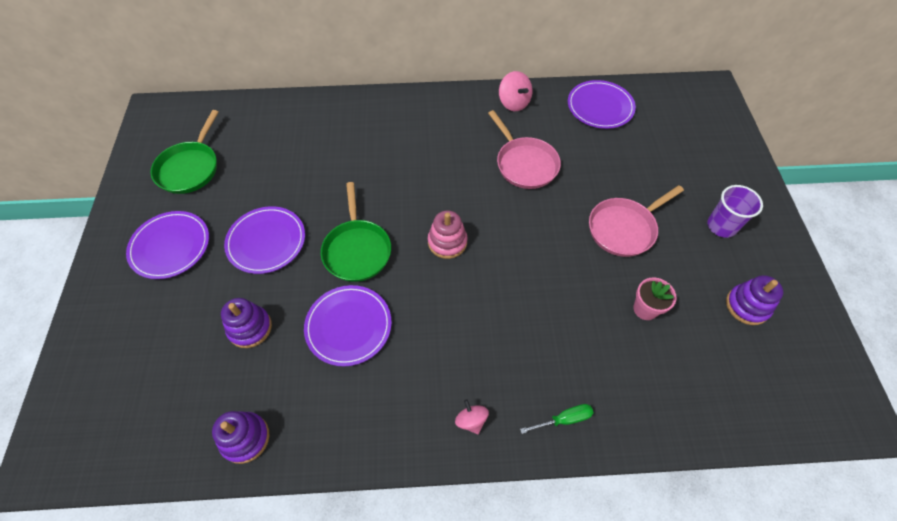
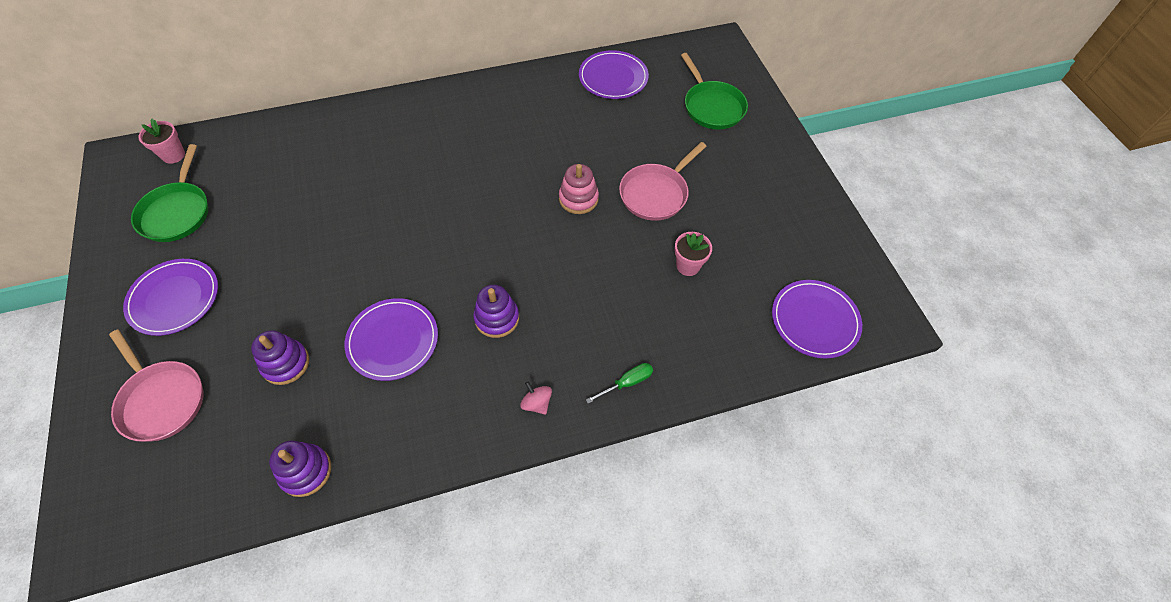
camera: 15 degrees left, 0 degrees up
(199, 116) = (173, 155): none -> pink flower pot
(266, 241) = (284, 273): purple plate -> purple plate (814, 320)
(357, 250) = (386, 264): green pan -> green pan (712, 107)
(447, 242) = (480, 238): pink stacking toy -> pink stacking toy (578, 199)
(513, 103) = (524, 87): pink spinning top -> none
(524, 164) = (546, 147): pink pan -> pink pan (161, 400)
(721, 226) = (748, 175): purple cup -> none
(747, 306) = (782, 244): purple stacking toy -> purple stacking toy (497, 318)

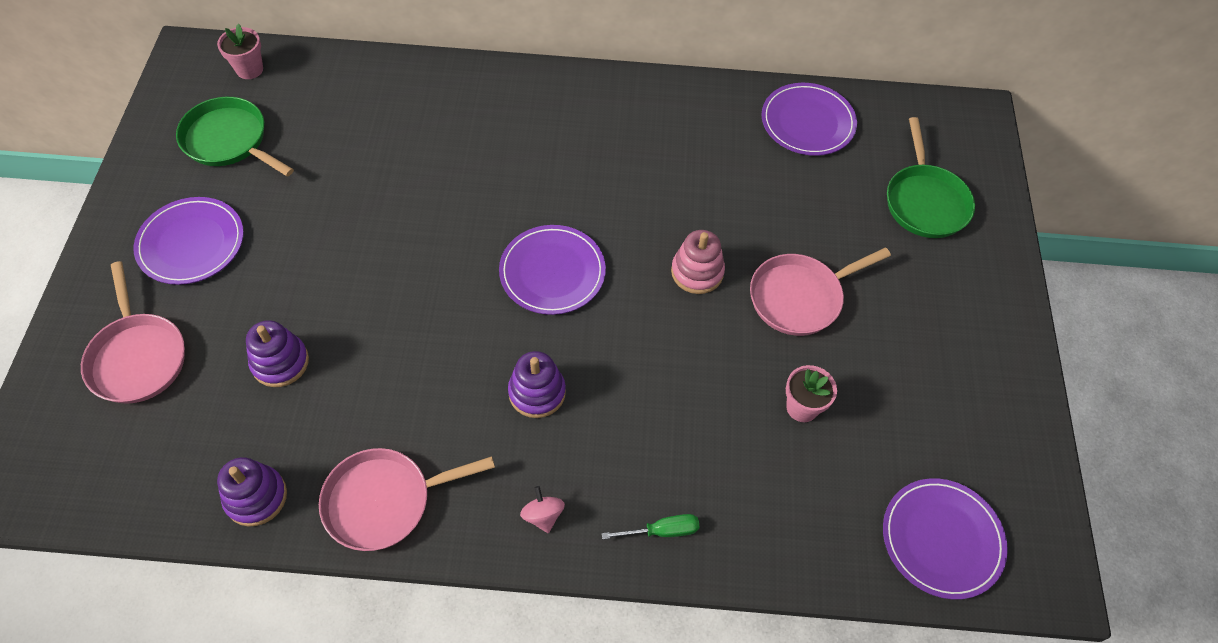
camera: 20 degrees right, 0 degrees up
(177, 212) = (229, 140): green pan -> green pan turned 105 degrees clockwise
(393, 340) = (407, 377): purple plate -> purple plate (552, 272)
(411, 437) = (384, 501): none -> pink pan

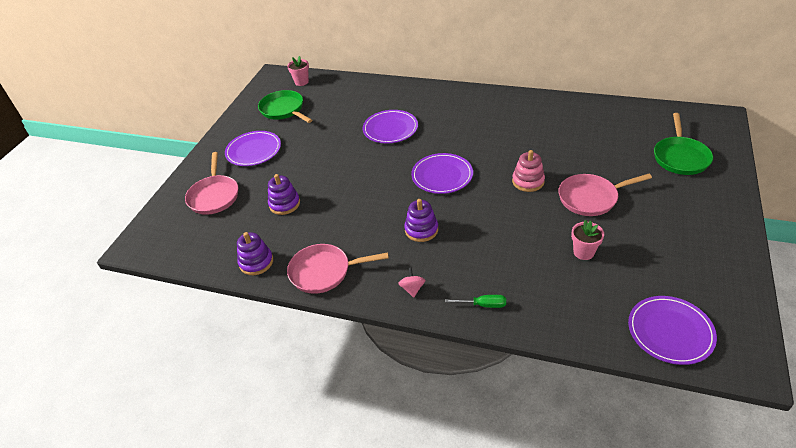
camera: 20 degrees right, 15 degrees down
(807, 122) = (608, 116): purple plate -> purple plate (390, 129)

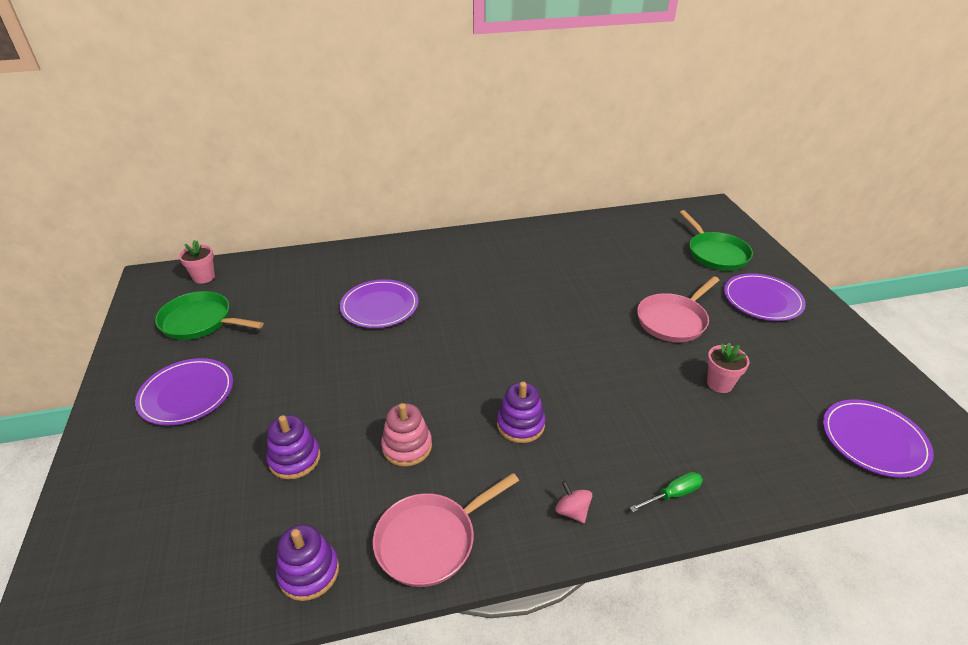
camera: 35 degrees left, 5 degrees down
(214, 196) = (158, 489): pink pan -> none
(442, 175) = (491, 346): purple plate -> purple plate (762, 300)
(528, 181) = (595, 322): pink stacking toy -> pink stacking toy (407, 446)

